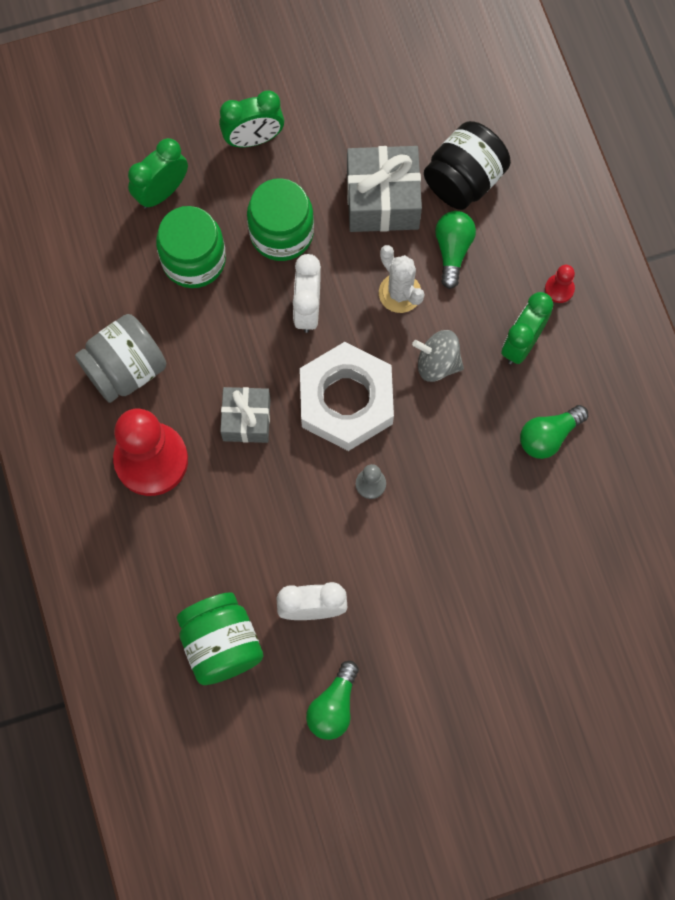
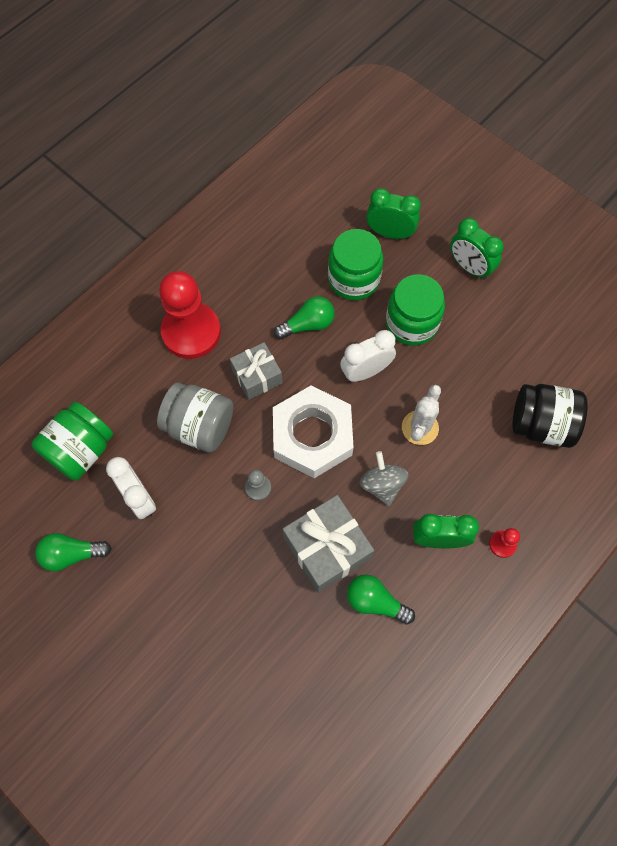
camera: 60 degrees right, 5 degrees down
(126, 369) = (247, 281): grey jar -> grey jar (199, 426)
(382, 200) = (484, 376): grey gift -> grey gift (327, 548)
(452, 251) = (479, 447): green light bulb -> green light bulb (308, 324)

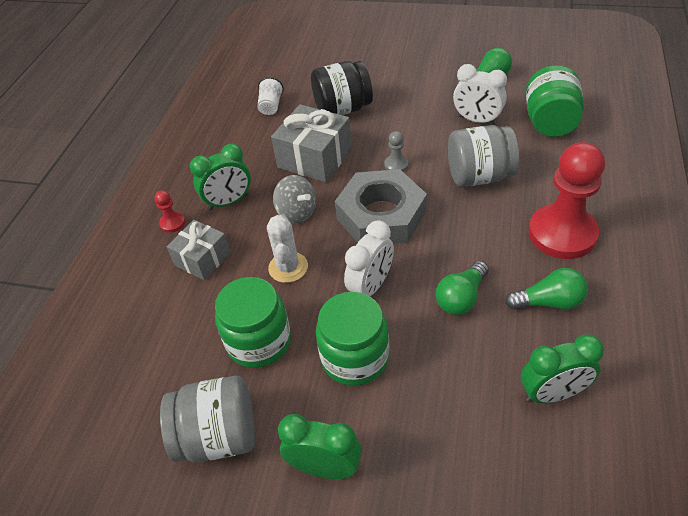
camera: 155 degrees right, 20 degrees down
(257, 376) = (467, 231): grey gift -> grey gift (202, 259)
(312, 435) = (381, 215): white nut -> grey nut
(326, 675) = (271, 106): none -> white cup
(353, 279) = (453, 371): green jar -> green jar (259, 341)
(375, 602) = (259, 149): green light bulb -> green light bulb (548, 302)
(390, 233) = (455, 457): green clock -> green clock (552, 394)
(529, 320) = (218, 436): none -> grey jar
(541, 424) = (166, 329): black jar -> black jar (342, 109)

